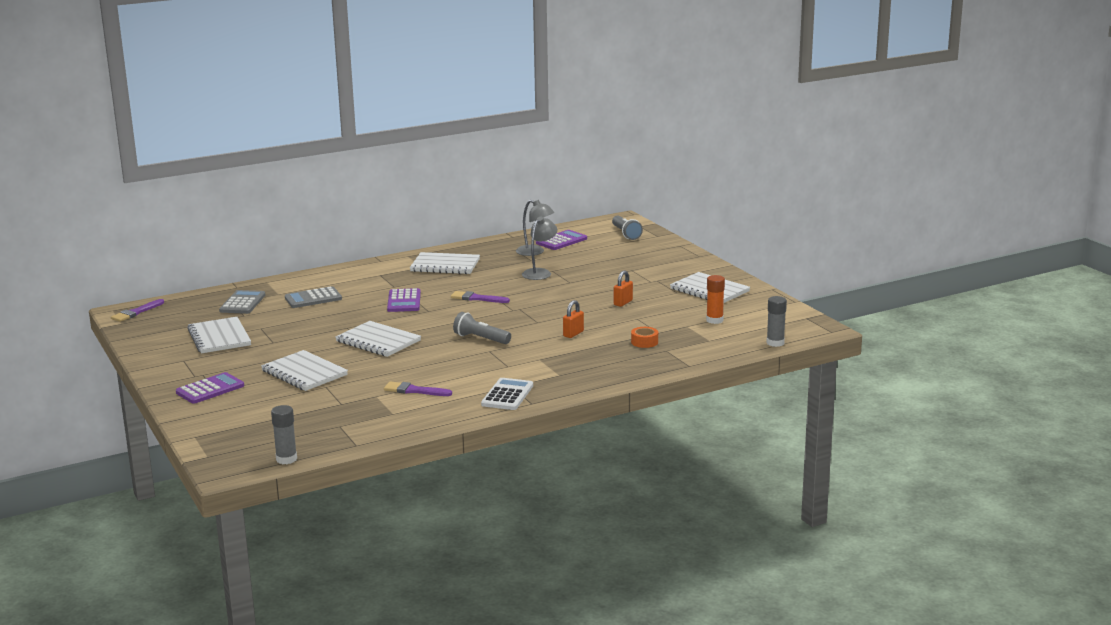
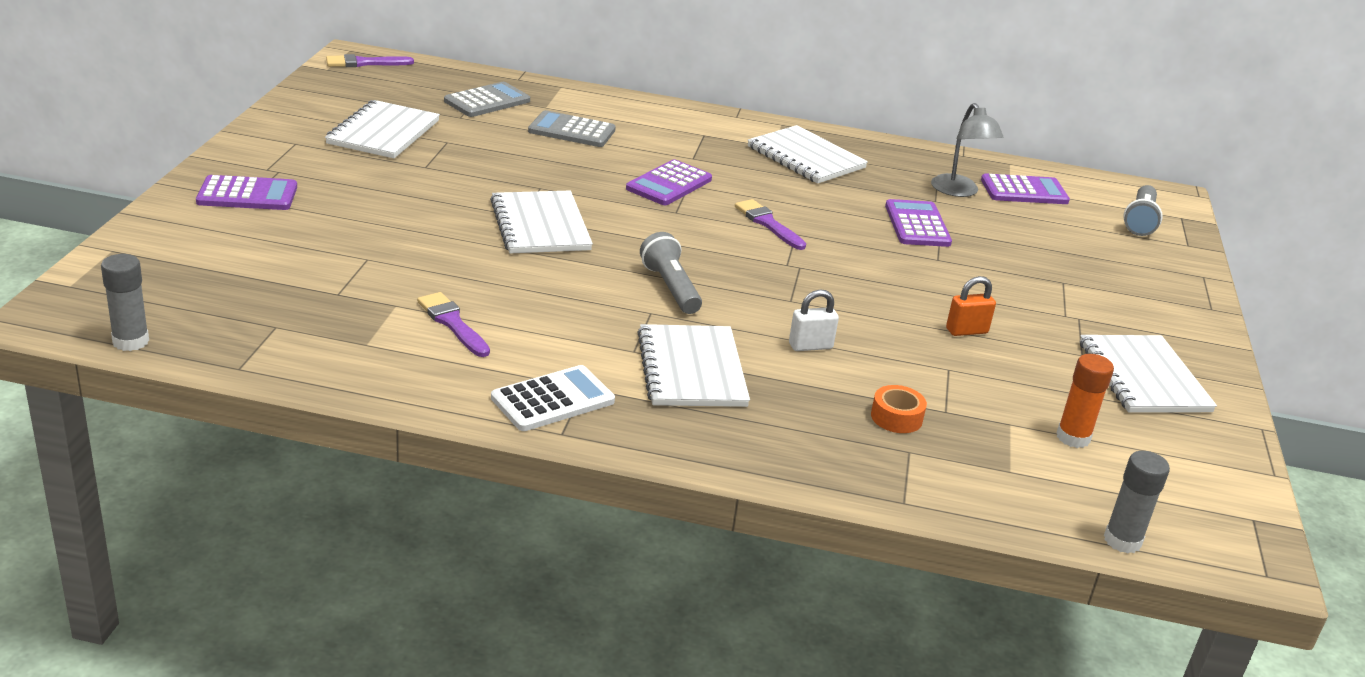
camera: 35 degrees right, 10 degrees up
(304, 373) = (380, 226): white notebook -> white notebook (691, 369)
(540, 272) = (917, 225): grey lamp -> purple calculator
(573, 334) = (810, 346): orange padlock -> white padlock

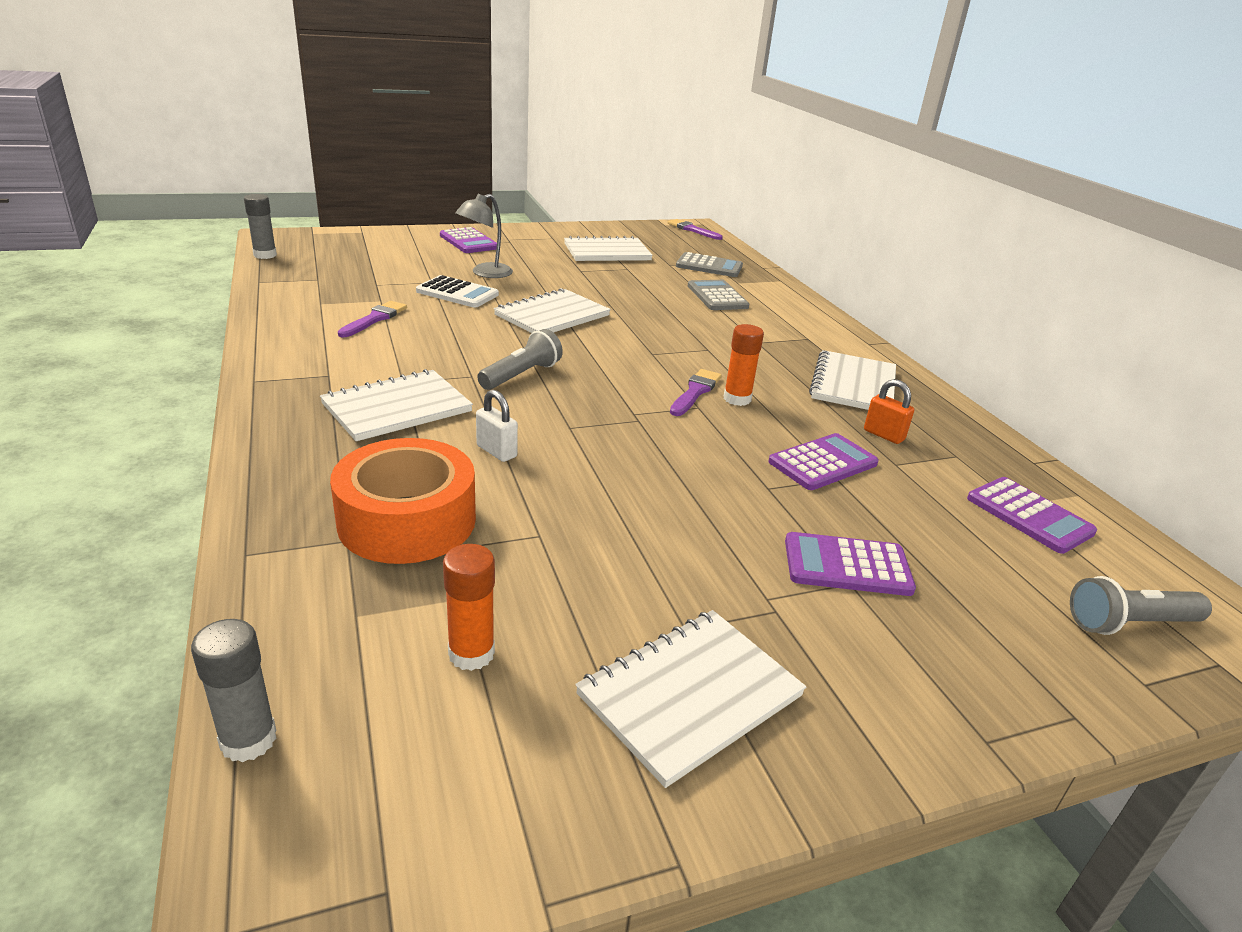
camera: 60 degrees right, 0 degrees up
(553, 400) = (299, 368): white calculator -> white calculator (457, 293)
(669, 184) = (694, 342): purple calculator -> purple calculator (847, 565)
(794, 212) = (737, 399): none -> orange glue stick
(896, 417) = (407, 521): orange tape -> orange tape, size x2.33
(959, 191) = (943, 474): grey lamp -> grey lamp (485, 273)
(966, 331) = (635, 532): orange padlock -> orange padlock (883, 435)

